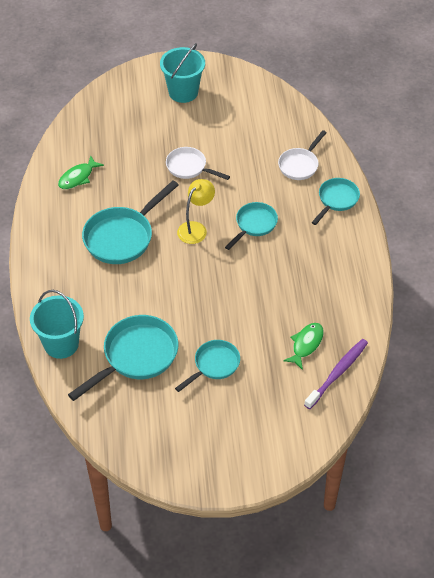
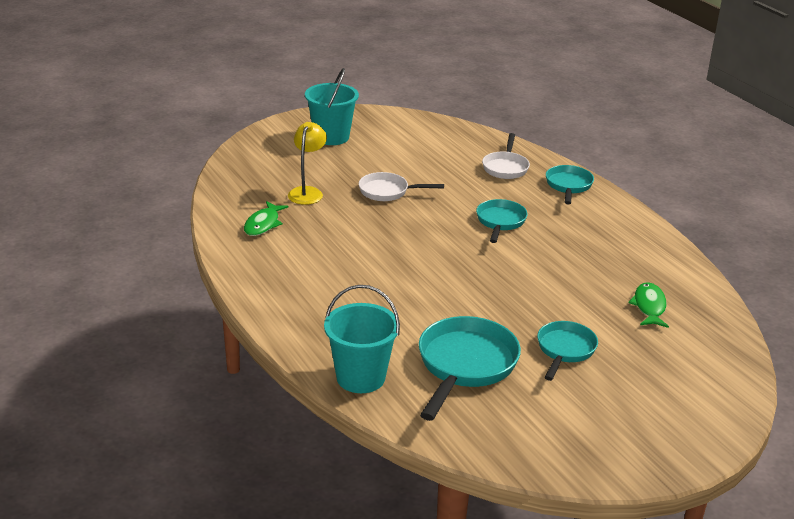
camera: 25 degrees left, 20 degrees down
(122, 237) = (358, 263): turquoise pan -> none
(196, 228) = (438, 238): yellow lamp -> yellow lamp (307, 192)
(338, 373) = (706, 322): purple toothbrush -> none

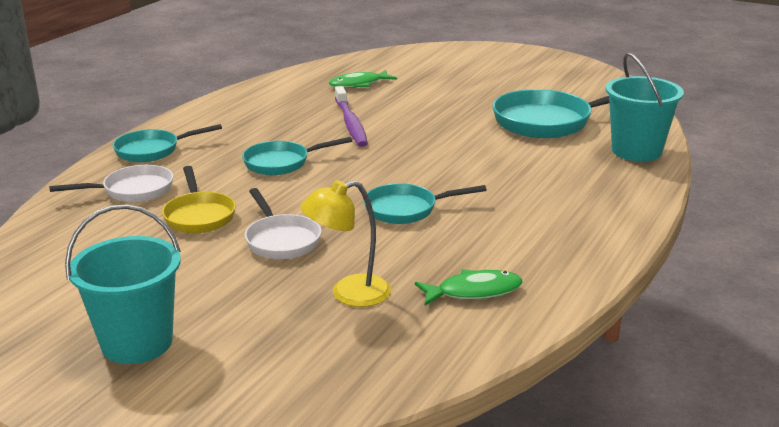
camera: 120 degrees left, 5 degrees down
(447, 178) = (199, 216): none -> yellow pan
(552, 270) = (351, 123): none -> purple toothbrush
(564, 350) = (468, 97): turquoise pan -> turquoise pan (406, 209)

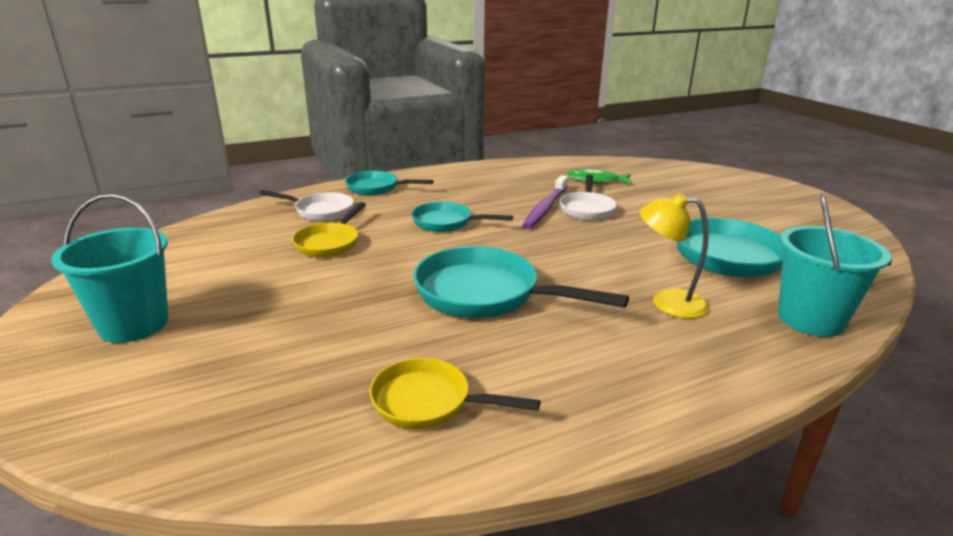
camera: 35 degrees right, 0 degrees up
(281, 240) = (351, 283): white pan -> white pan (587, 209)
(348, 294) = (325, 352): yellow lamp -> yellow lamp (667, 302)
(406, 209) = (485, 294): turquoise pan -> turquoise pan, size x1.65
(474, 292) = (428, 402): green fish -> yellow pan

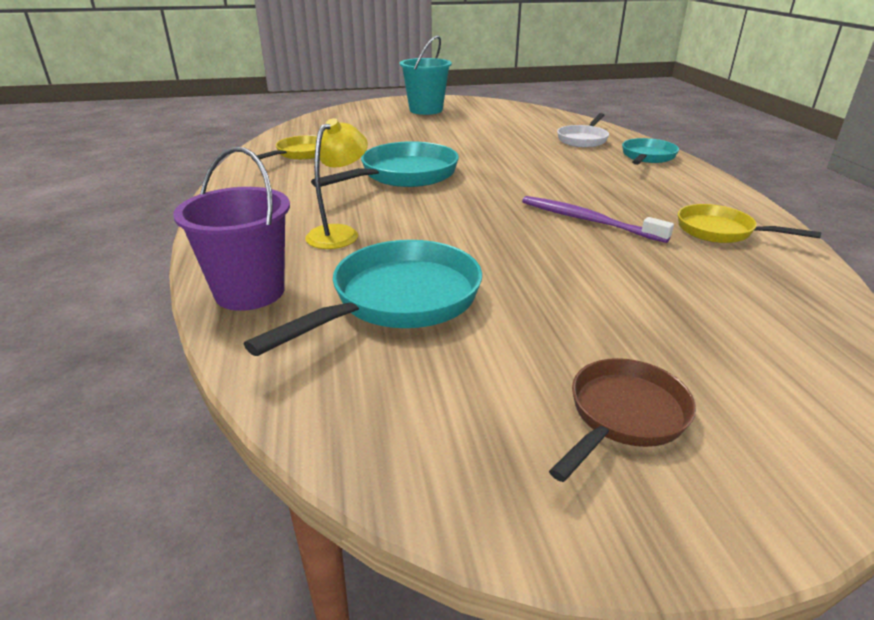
camera: 105 degrees right, 5 degrees up
(329, 243) = (515, 141): yellow pan -> yellow pan (720, 231)
(446, 223) = (549, 175): turquoise pan -> none
(587, 209) = (584, 243): white pan -> none
(596, 181) = (710, 272): green fish -> none
(758, 201) = (623, 416): none -> brown pan
(810, 319) = (250, 292): turquoise bucket -> purple bucket

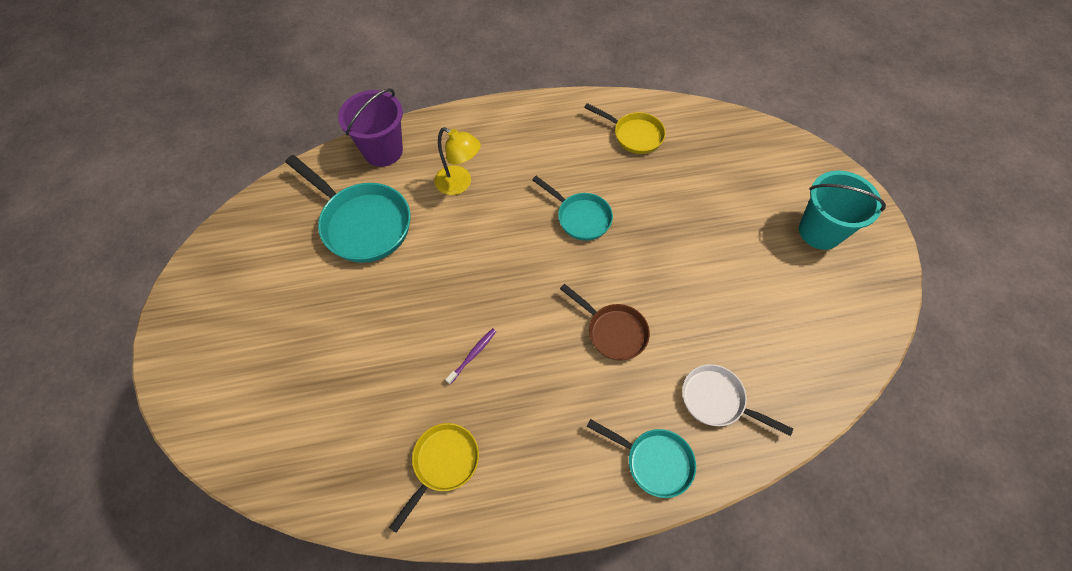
camera: 90 degrees right, 30 degrees up
(403, 175) = (580, 217): turquoise pan -> turquoise pan, size x0.61
(587, 220) = (473, 355): purple toothbrush -> purple toothbrush, size x0.53
(623, 416) = (237, 323): brown pan -> brown pan (613, 331)

